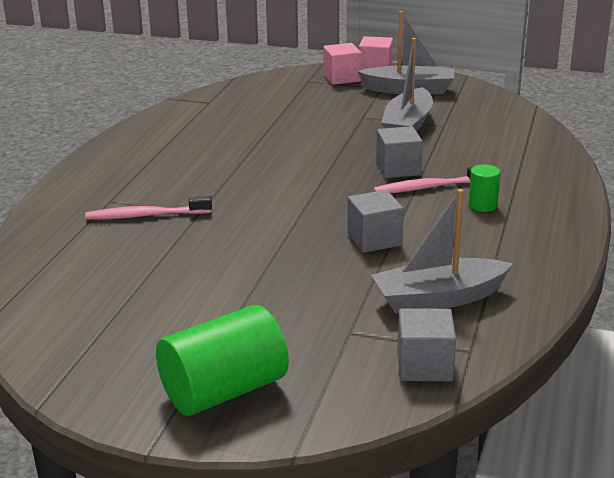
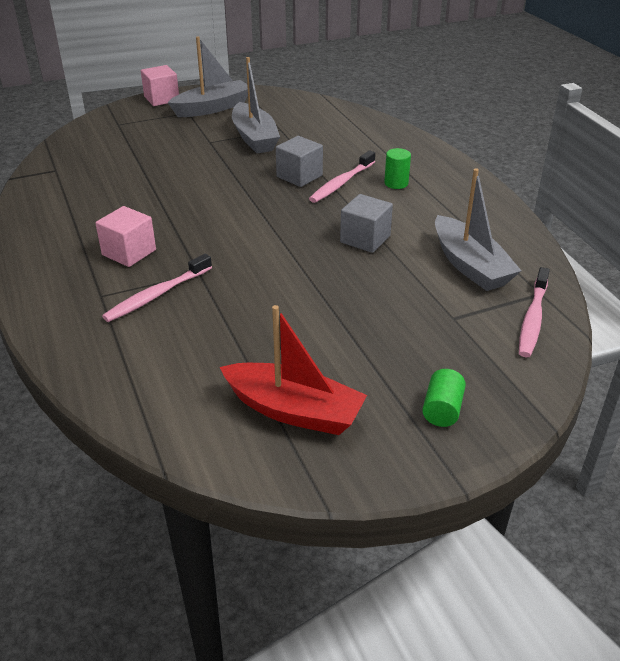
camera: 40 degrees left, 10 degrees up
(116, 334) = (294, 410): none -> red boat
(224, 390) = (442, 410): green cylinder -> green cylinder, size x0.48
(342, 78) = (144, 113): pink cube -> pink cube (129, 252)
(424, 366) = (533, 319): grey cube -> pink toothbrush
(438, 298) = (470, 265): grey boat -> grey boat turned 60 degrees counterclockwise

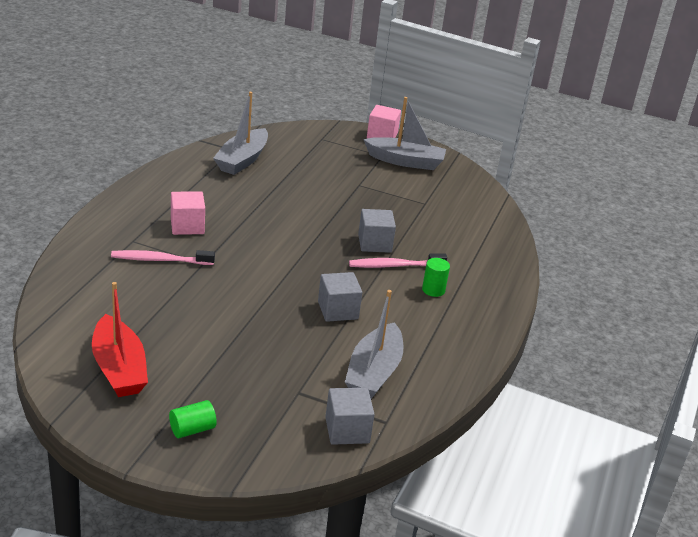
camera: 40 degrees right, 5 degrees down
(254, 138) = (394, 199): grey boat -> grey boat (242, 160)
(533, 319) = (347, 430): pink toothbrush -> grey cube

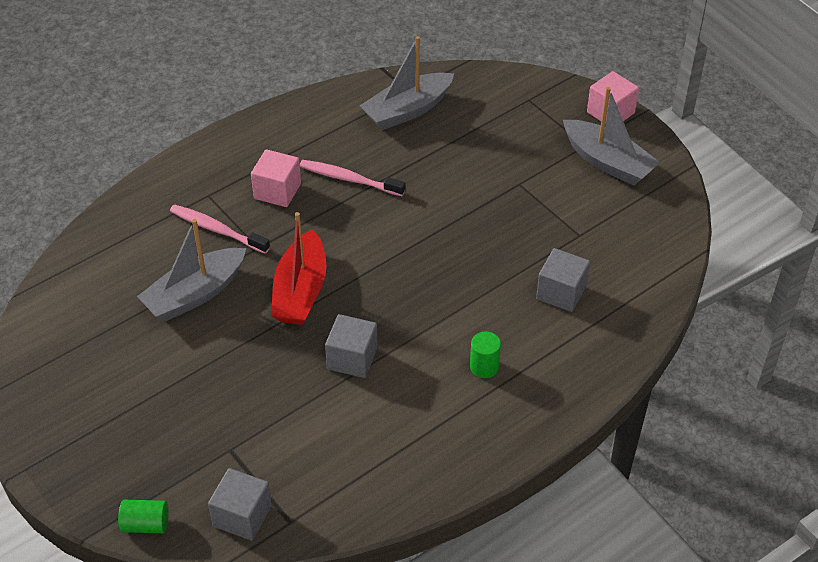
camera: 35 degrees right, 15 degrees up
(119, 368) = (83, 356): red boat -> red boat (300, 291)
(192, 429) = (97, 454): green cylinder -> green cylinder (146, 524)
(374, 243) = (468, 278): grey cube -> grey cube (561, 292)
(374, 373) = (326, 455): grey boat -> grey boat (195, 294)
(394, 266) = (466, 317): pink toothbrush -> pink toothbrush (349, 179)

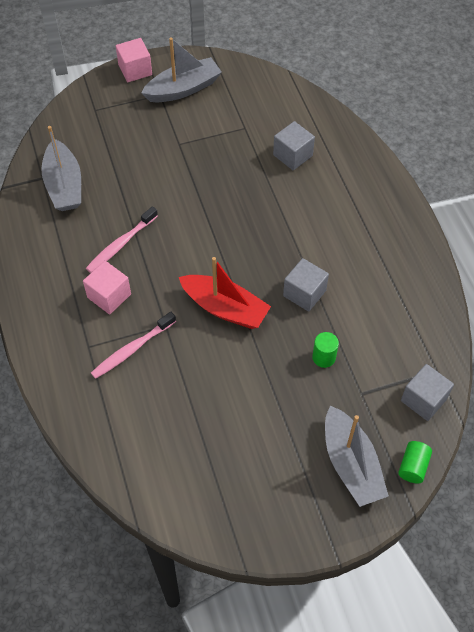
camera: 70 degrees left, 10 degrees up
(195, 294) = (197, 382): grey boat -> grey boat (351, 464)
(484, 367) = (341, 218): green cylinder -> green cylinder (323, 357)

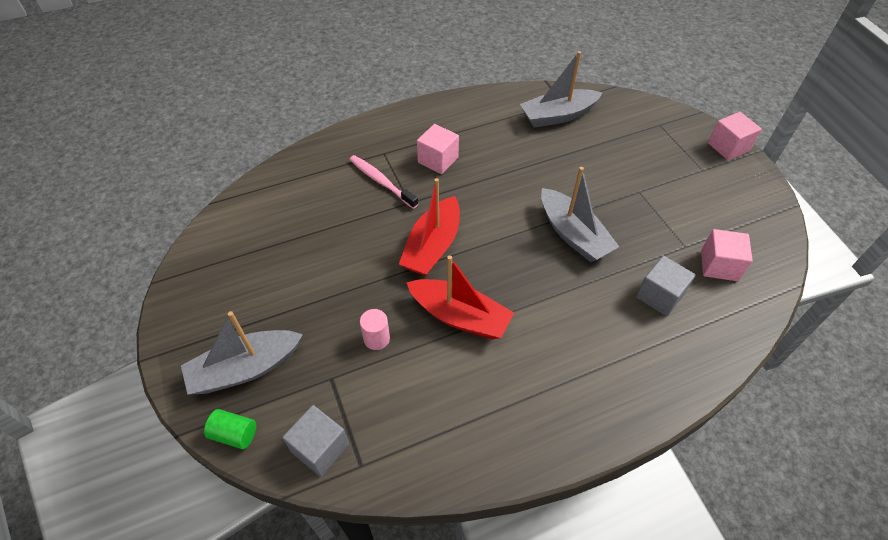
camera: 85 degrees right, 5 degrees down
(121, 244) = (497, 161): pink toothbrush -> none
(183, 89) = (720, 187): grey boat -> grey boat (573, 234)
(266, 112) = (719, 265): none -> pink cube
(304, 293) = (459, 316): grey cube -> red boat
(323, 357) = (376, 338): green cylinder -> pink cylinder

